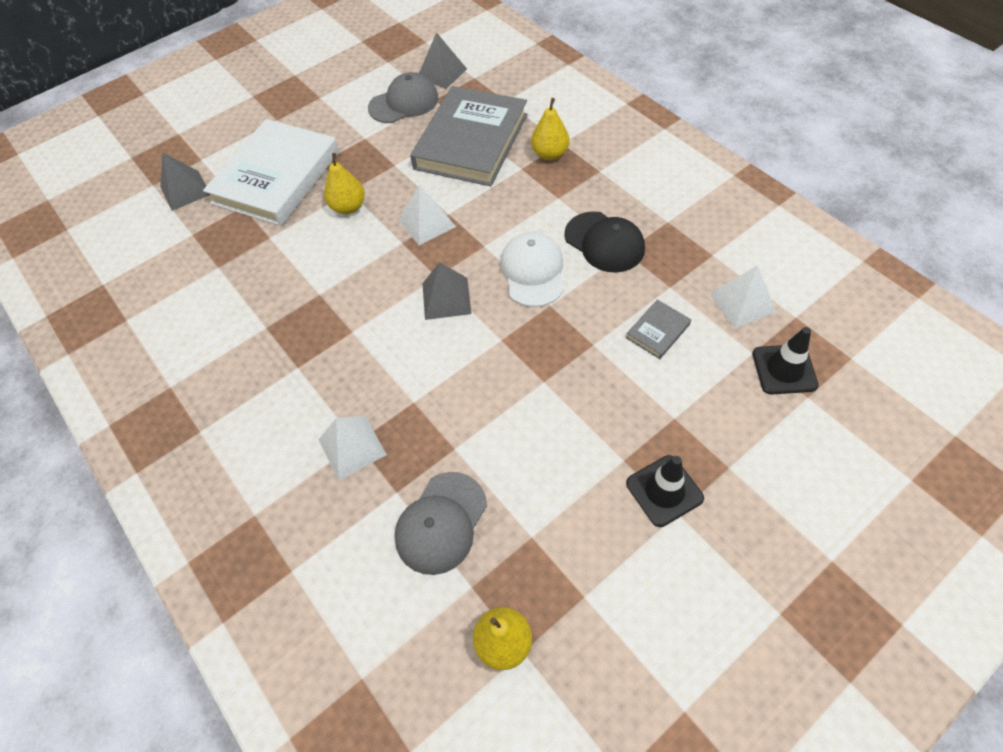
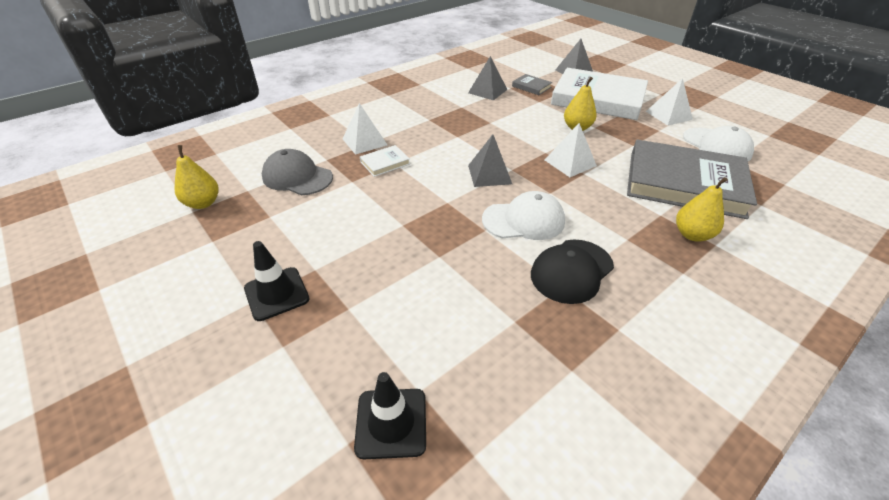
camera: 85 degrees right, 15 degrees down
(404, 103) = (716, 146): grey cap -> white cap
(413, 413) = (385, 163): none -> white book
(442, 73) = (776, 164): grey pyramid -> grey pyramid (487, 91)
(657, 331) = (453, 305): grey book -> grey book (531, 87)
(742, 302) = (496, 392): white pyramid -> white pyramid (668, 115)

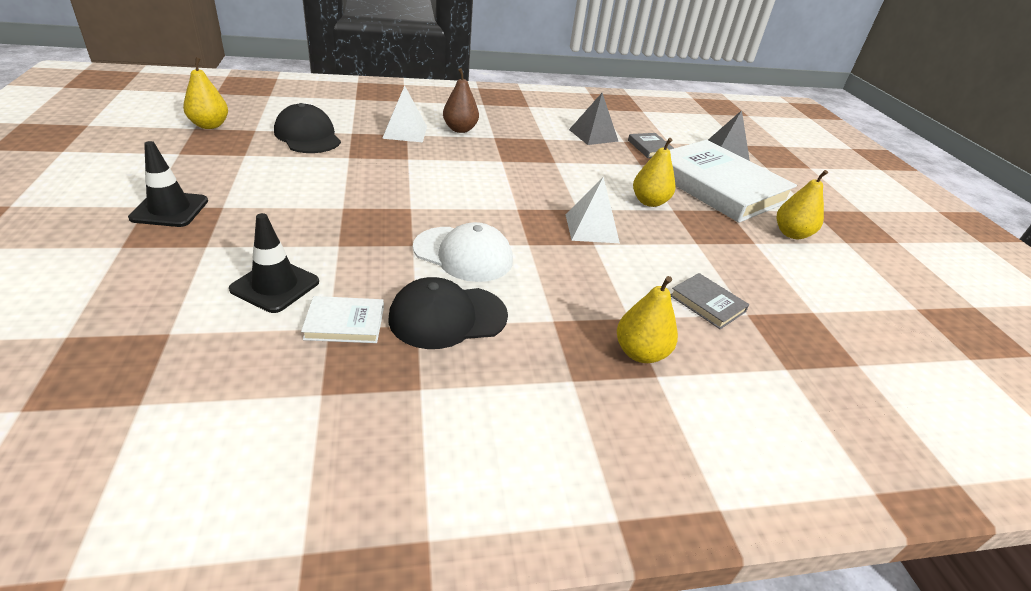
camera: 25 degrees right, 5 degrees down
(297, 177) = (308, 136): grey cap -> black cap
(385, 163) = (399, 155): white book -> white book (344, 323)
(391, 423) = (115, 342): black traffic cone -> black traffic cone (275, 285)
(399, 123) = (460, 129): none -> brown pear
(489, 174) = (487, 203): grey pyramid -> none
(668, 115) = (791, 234): white pyramid -> yellow pear
(684, 184) = (707, 304): grey book -> grey book, size x0.40
(716, 146) = (814, 287): white cap -> none

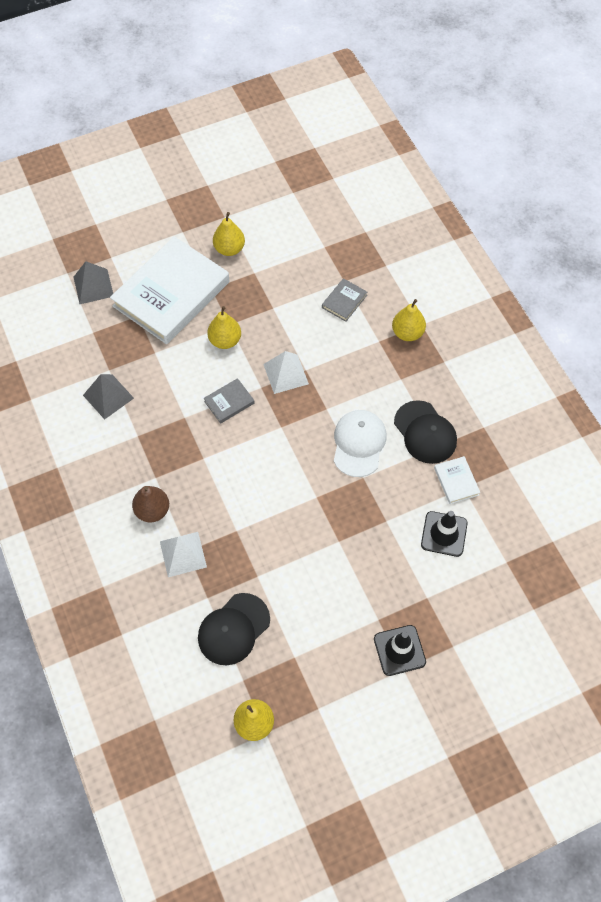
camera: 100 degrees left, 25 degrees up
(650, 148) = (115, 347): grey book -> grey book (229, 402)

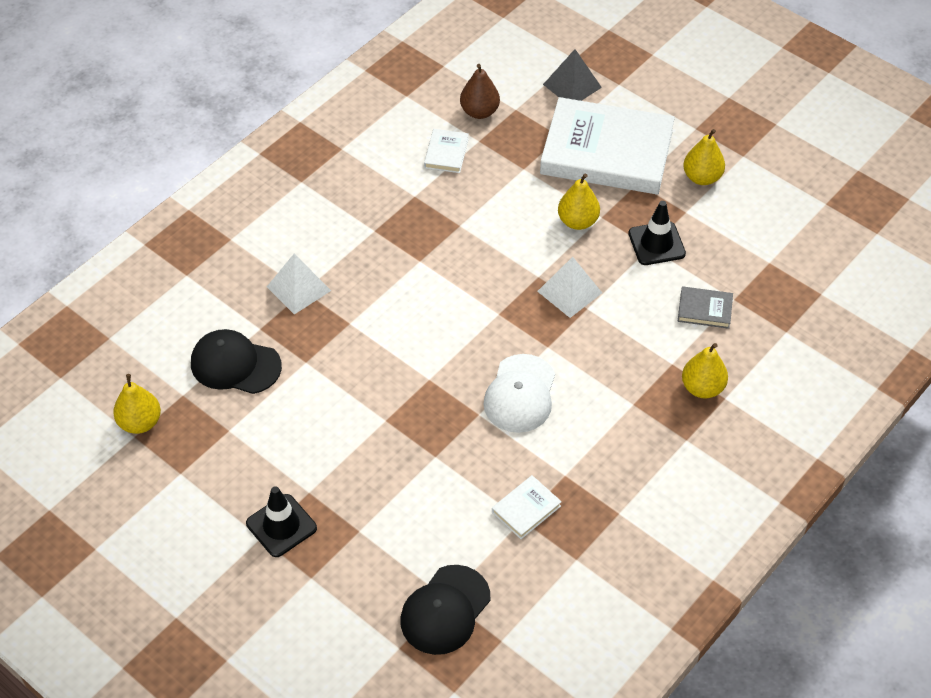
camera: 65 degrees right, 10 degrees down
(108, 396) = (446, 153): grey pyramid -> white book
(152, 510) = (334, 243): brown pear -> brown pear (479, 112)
(229, 402) = (501, 256): grey book -> none
(359, 444) = (520, 394): white cap -> white cap turned 120 degrees clockwise
(425, 432) = (574, 454): black cap -> black cap (445, 610)
(444, 534) = (449, 520): black traffic cone -> black traffic cone (656, 243)

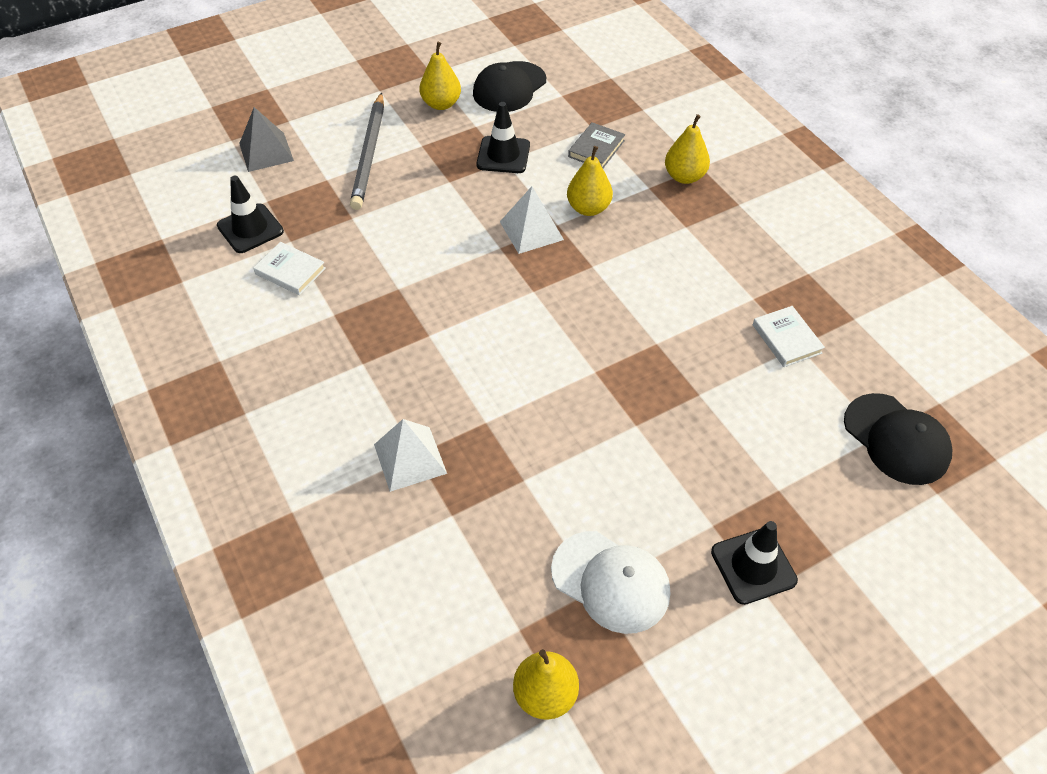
camera: 70 degrees left, 0 degrees up
(235, 364) = (496, 556): black cap -> black cap (509, 87)
(479, 112) = (250, 229): brown pear -> black traffic cone
(520, 394) = (643, 303): white cap -> white cap (611, 582)
(577, 221) = (445, 199): yellow pear -> yellow pear (588, 208)
(607, 152) = (369, 154): white book -> grey pencil

